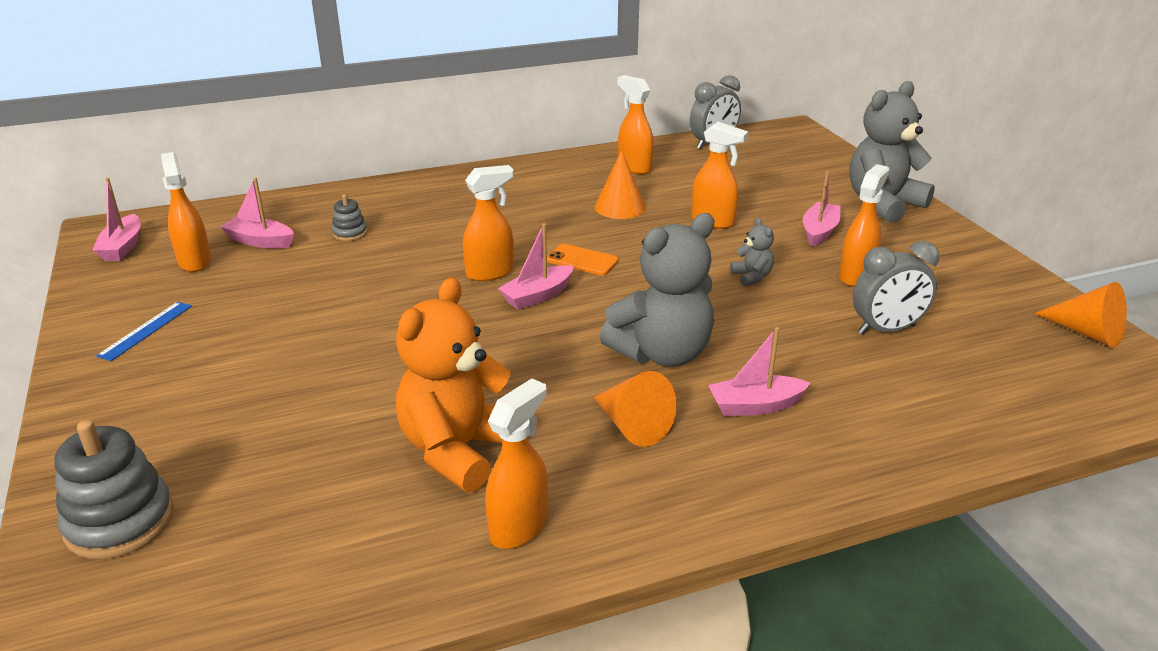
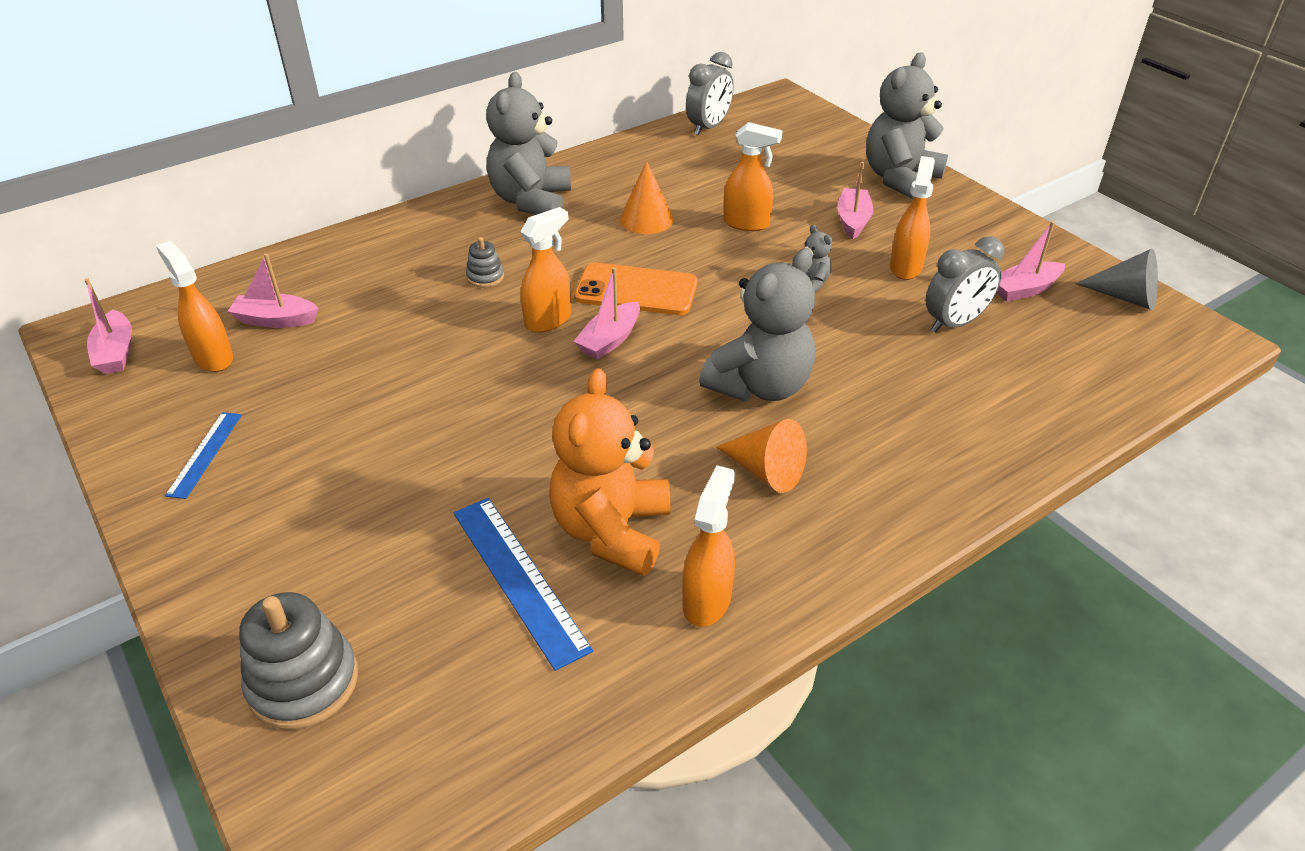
camera: 15 degrees left, 10 degrees up
(350, 233) = (373, 294): grey stacking toy -> grey stacking toy (485, 277)
(352, 474) = (519, 578): none -> blue ruler
(523, 181) = (531, 201): none -> grey teddy bear
(582, 260) = (636, 290): orange phone -> orange phone, size x1.66
(634, 167) = (640, 167): orange spray bottle -> none
(755, 406) = (869, 428): pink boat -> pink boat (1024, 289)
(1087, 333) = (1125, 297): orange cone -> grey cone

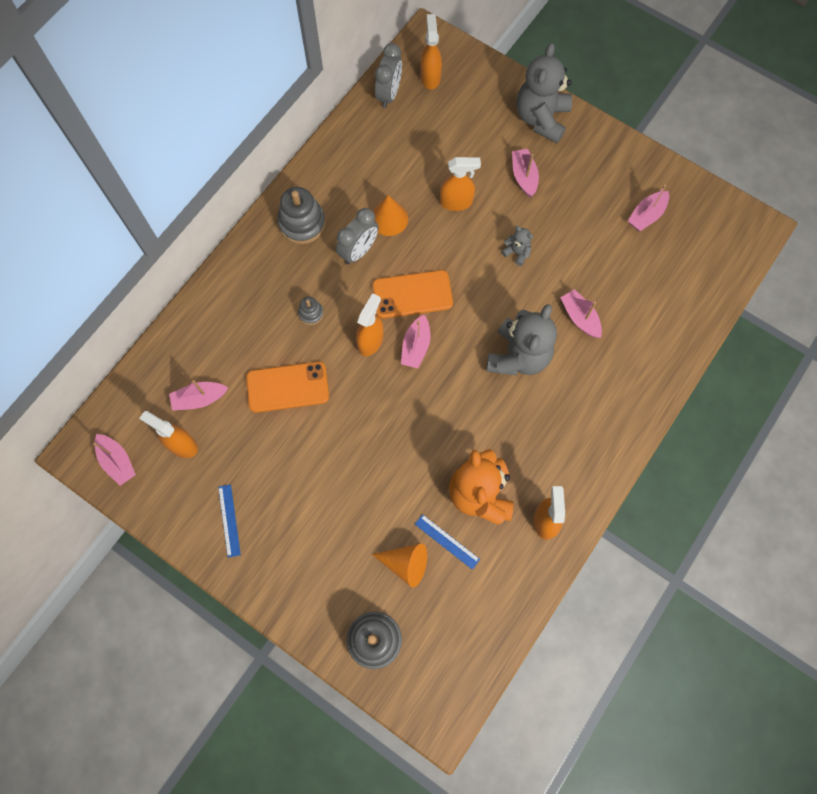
camera: 20 degrees left, 30 degrees up
(401, 337) = (287, 387): none -> orange phone
(519, 578) = (447, 541): blue ruler -> blue ruler, size x0.59
(531, 201) = (302, 223): grey teddy bear -> grey stacking toy
(765, 471) = (544, 422): orange cone -> orange cone (405, 564)
(878, 368) = (580, 317): none -> pink boat
(905, 267) = (570, 216): orange spray bottle -> orange spray bottle (430, 77)
(954, 323) = (612, 262): grey clock -> grey clock (359, 251)
(1125, 297) = (706, 204): grey cone -> none

